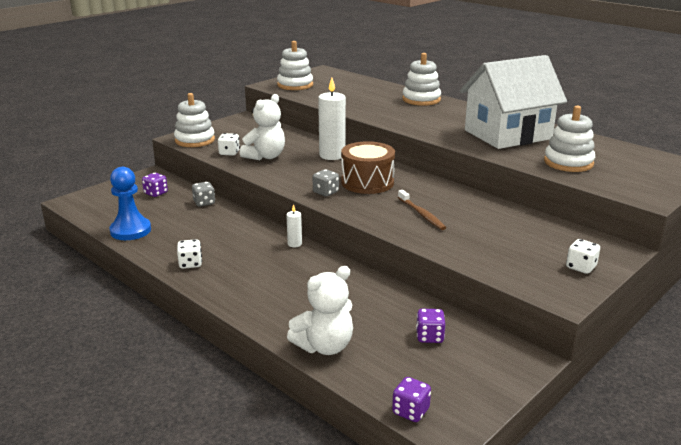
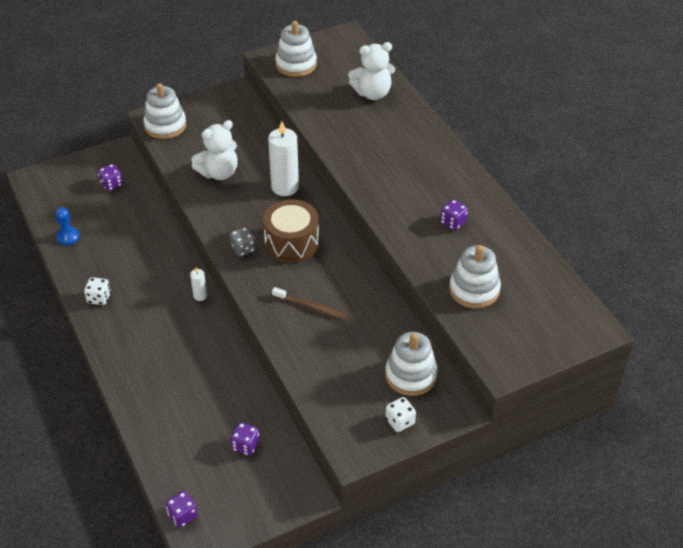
camera: 20 degrees right, 20 degrees up
(130, 230) = (68, 237): blue pawn -> blue pawn, size x0.60
(204, 203) = (149, 211): grey dice -> none
(229, 153) = (187, 157): white dice -> none
(324, 346) = (157, 430): white teddy bear -> white teddy bear (372, 93)
(421, 99) = (412, 128): white stacking toy -> white stacking toy (411, 375)
(421, 214) = (310, 307): brown toothbrush -> brown toothbrush turned 60 degrees counterclockwise
(507, 134) = (453, 222): white house -> purple dice

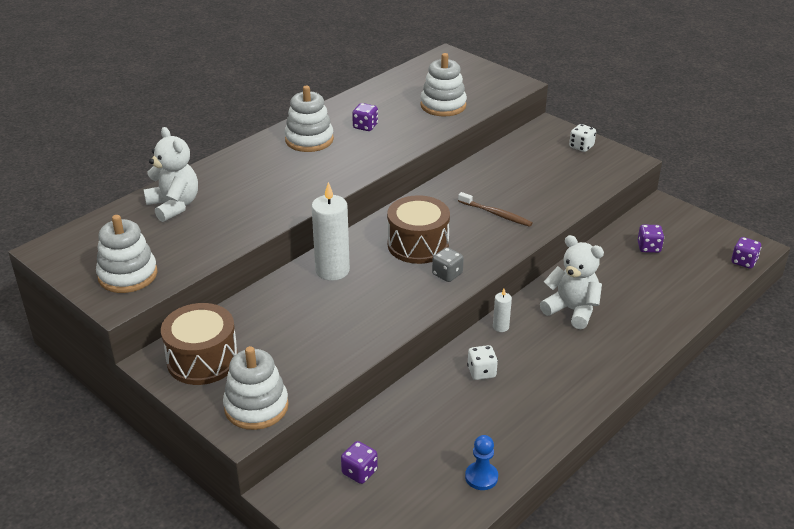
camera: 110 degrees left, 10 degrees down
(99, 298) = (558, 406): white dice -> white dice (481, 372)
(219, 173) = (332, 327): white teddy bear -> white teddy bear (572, 310)
(224, 110) = (202, 360): none -> brown drum
(310, 307) = (496, 214): brown toothbrush -> brown toothbrush turned 120 degrees clockwise
(411, 375) = (531, 150): white stacking toy -> white stacking toy (309, 140)

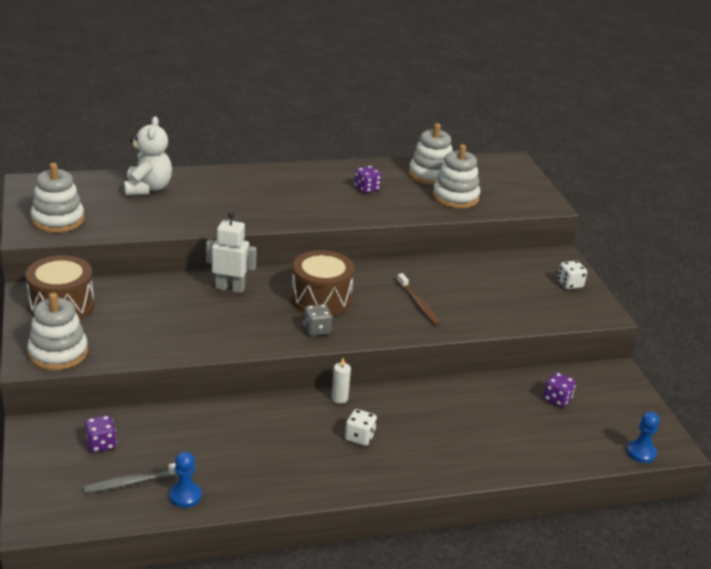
camera: 30 degrees right, 5 degrees down
(309, 140) = (308, 182): white stacking toy -> white stacking toy (431, 175)
(332, 270) = (230, 288): white candle -> white robot
(426, 490) = (133, 482): none -> grey toothbrush
(481, 372) = (281, 423): white dice -> white dice (359, 437)
(572, 310) = (418, 415): white teddy bear -> none
(743, 262) = (641, 452): purple dice -> blue pawn

